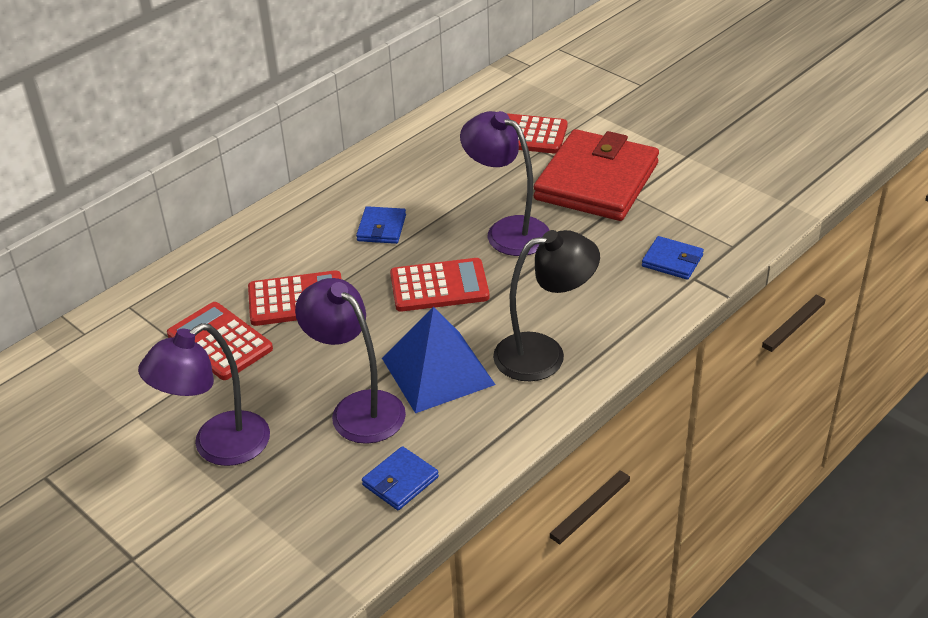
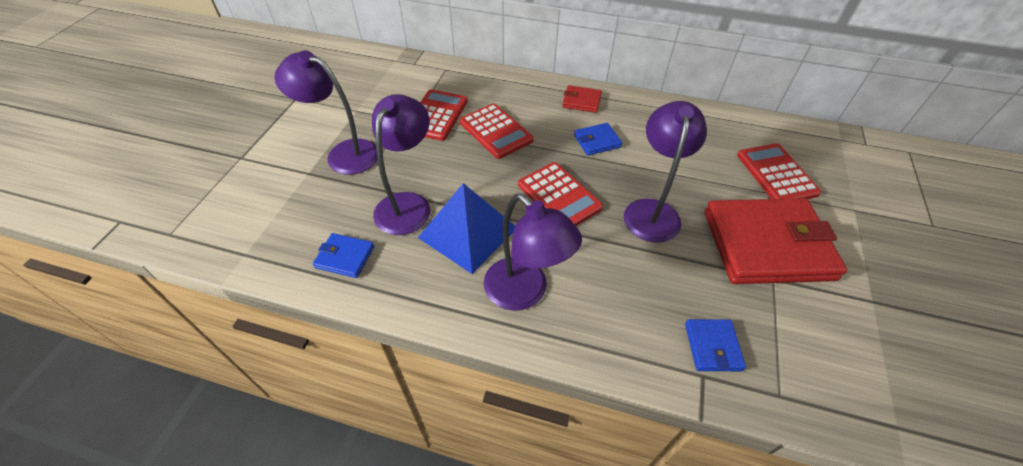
camera: 60 degrees right, 10 degrees up
(306, 214) = (581, 101): none -> red wallet
(544, 354) = (525, 293): black lamp -> purple lamp

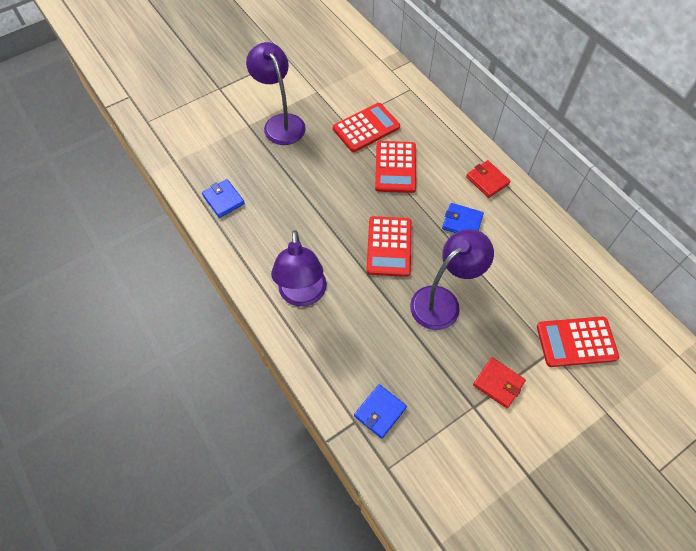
camera: 40 degrees right, 10 degrees up
(407, 204) = (287, 187): purple lamp -> none
(467, 232) = (306, 232): blue pyramid -> none
(767, 245) = (498, 383): red wallet -> red wallet, size x0.43
(776, 174) = (576, 342): red calculator -> red calculator turned 120 degrees counterclockwise

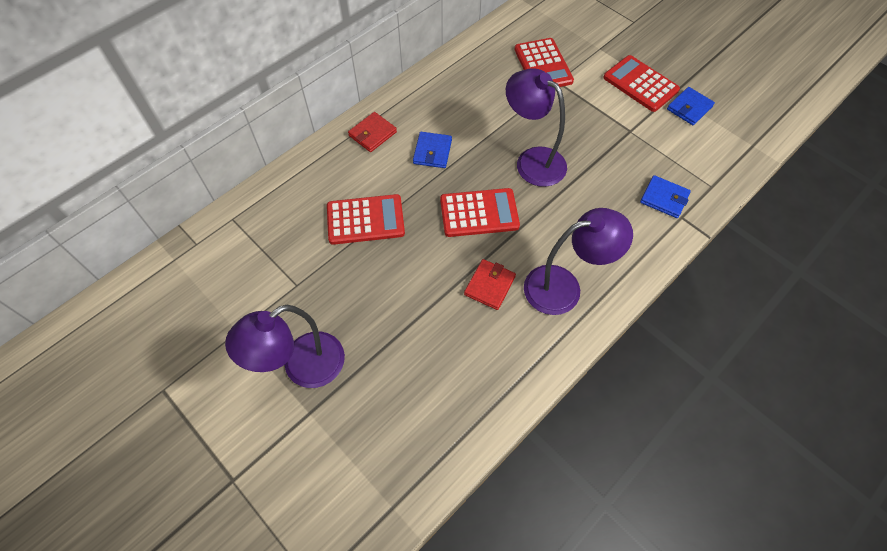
camera: 100 degrees left, 0 degrees up
(223, 200) = (450, 412): blue wallet -> blue wallet (689, 108)
(366, 128) = (304, 259): red calculator -> red calculator (640, 84)
(498, 383) = (602, 115): red wallet -> red wallet (489, 285)

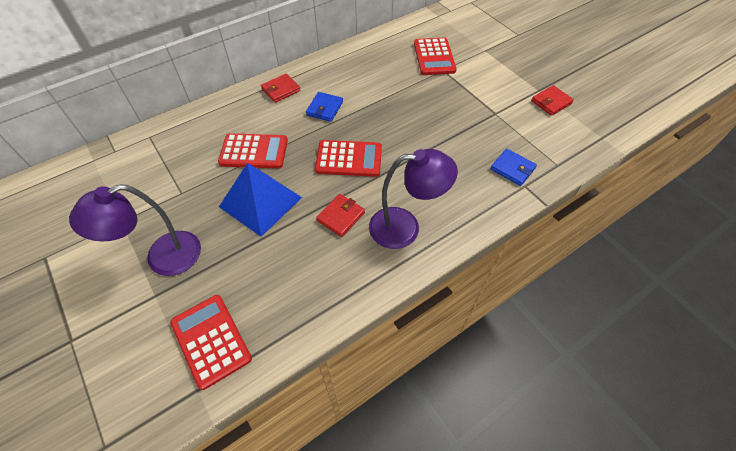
camera: 10 degrees right, 5 degrees down
(393, 282) = (260, 202): none -> blue pyramid
(532, 160) = (405, 125): purple lamp -> none
(640, 84) = (513, 79): red calculator -> red calculator (211, 340)
(689, 108) = (551, 102): blue wallet -> red wallet

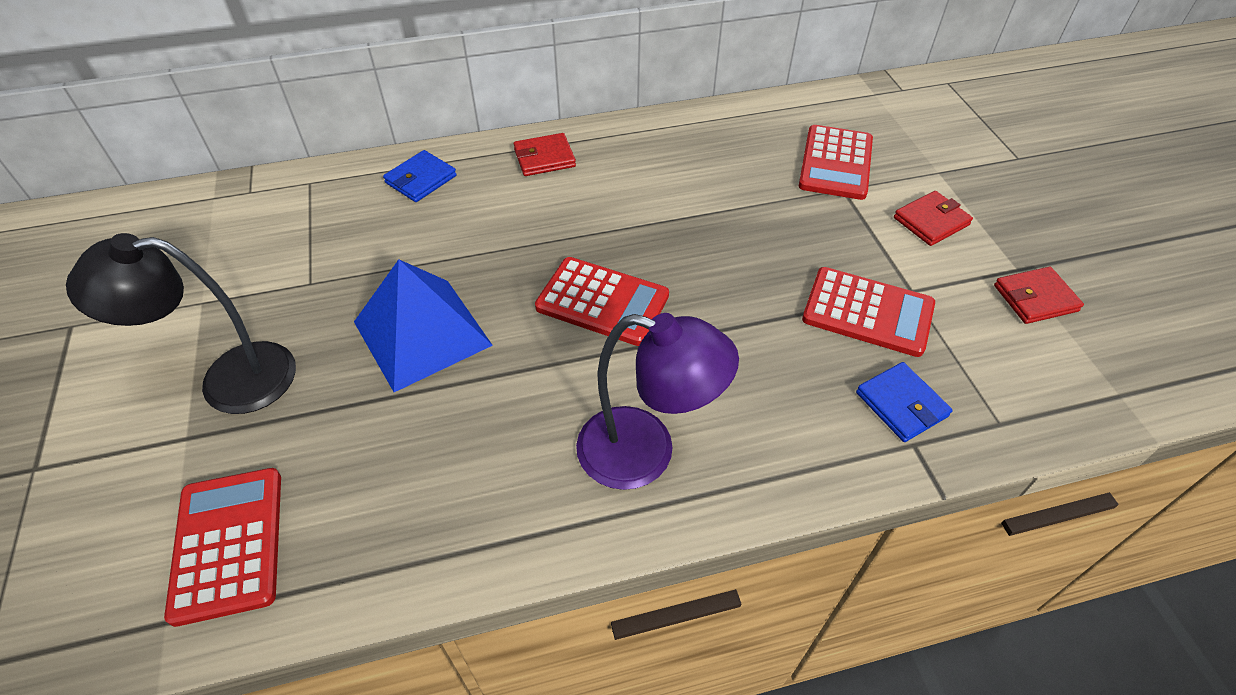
camera: 20 degrees right, 5 degrees down
(162, 258) = (229, 380): purple lamp -> black lamp
(254, 151) = (452, 247): red calculator -> red calculator (867, 312)
(324, 108) = (601, 205): blue wallet -> blue wallet (421, 179)
(341, 216) = (541, 398): red wallet -> red wallet (931, 221)

